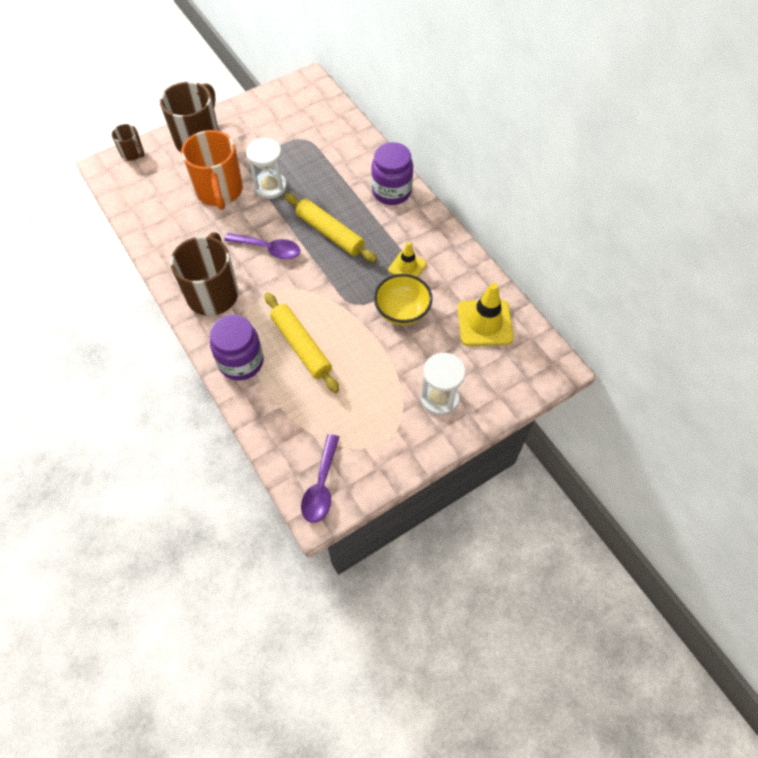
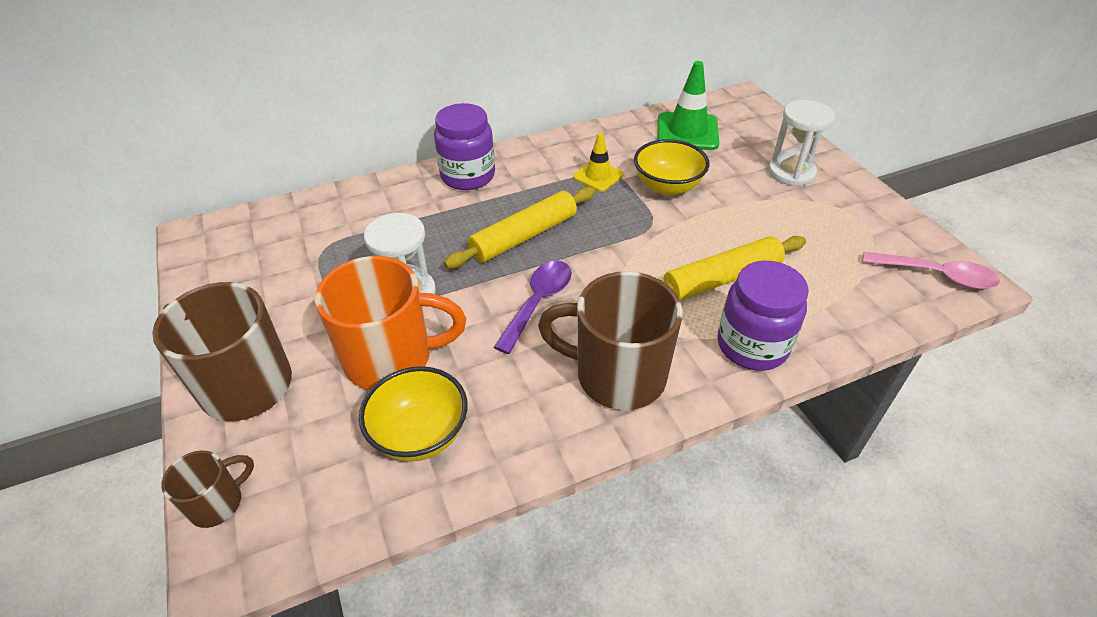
camera: 80 degrees left, 15 degrees down
(170, 214) = (420, 434): none -> yellow bowl
(321, 486) = (936, 275): purple spoon -> pink spoon
(485, 323) = (687, 132): yellow traffic cone -> green traffic cone

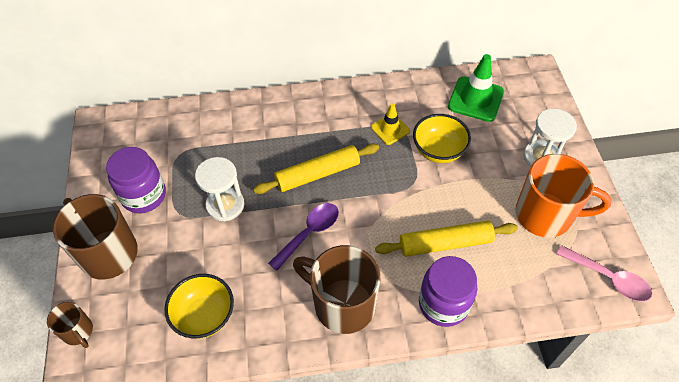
camera: 15 degrees right, 10 degrees up
(218, 503) = (78, 332): brown mug -> brown mug turned 75 degrees clockwise
(391, 358) = (201, 255): orange mug -> orange mug (545, 215)
(468, 176) = (294, 109): purple jar -> purple jar (144, 196)

